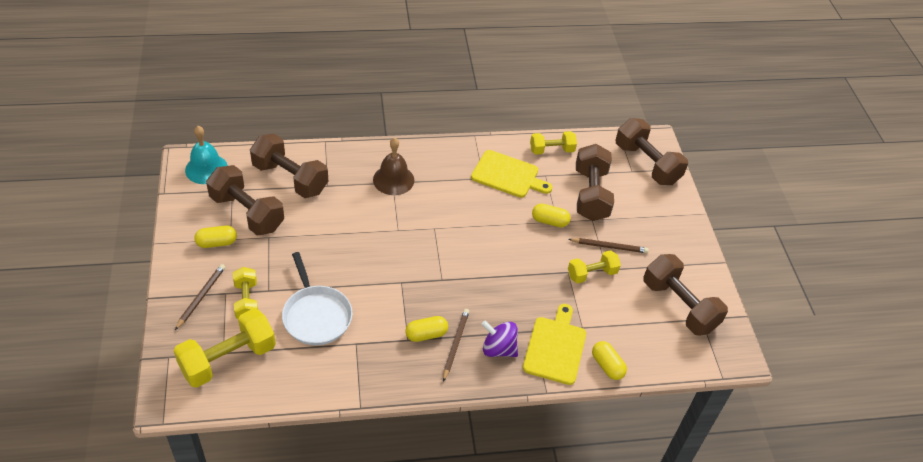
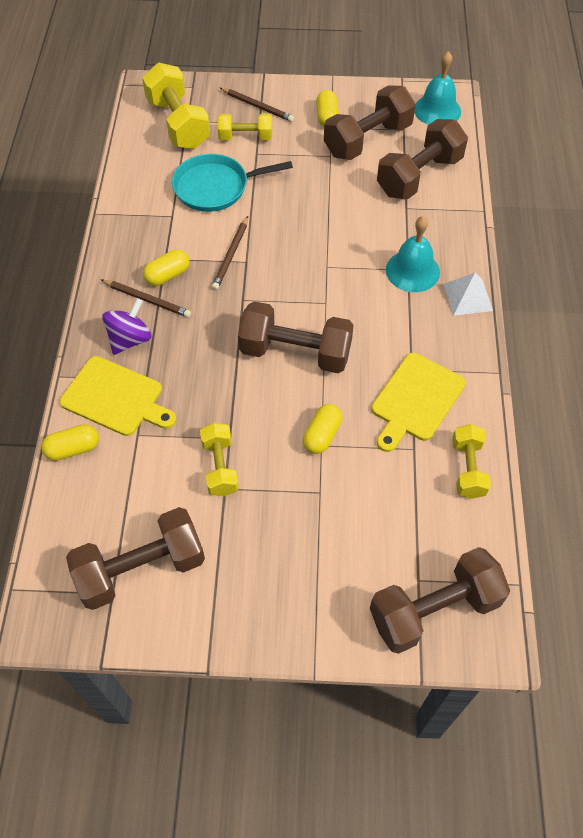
camera: 105 degrees right, 10 degrees up
(316, 315) = (215, 187): white pan -> turquoise pan
(393, 180) = (412, 271): brown bell -> turquoise bell
(413, 150) = (467, 297): none -> white pyramid
(426, 334) = (167, 275): yellow capsule -> yellow capsule turned 60 degrees clockwise
(590, 194) = (370, 502): brown dumbbell -> brown dumbbell (295, 352)
(609, 246) = (265, 502): brown pencil -> brown pencil (231, 255)

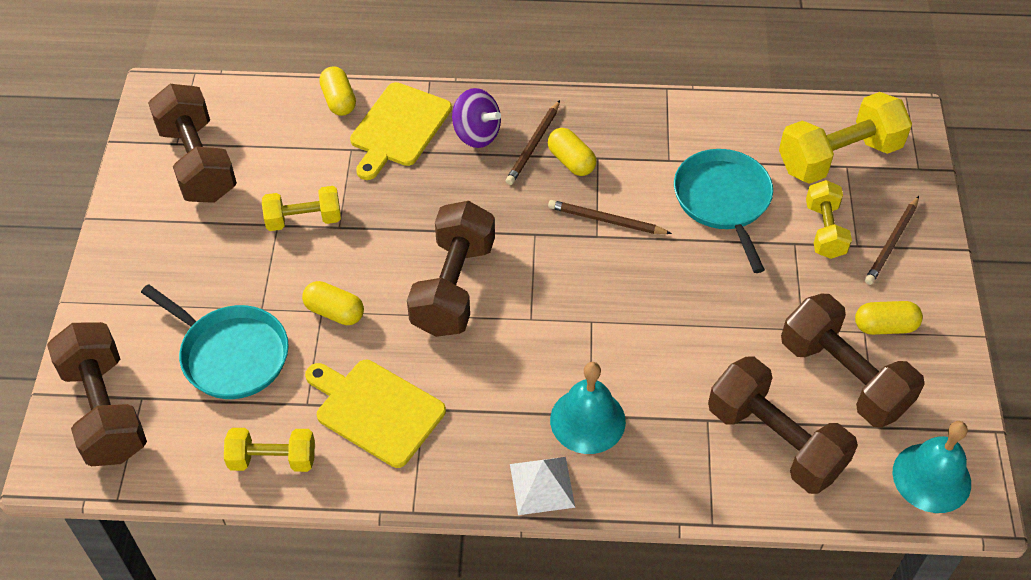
camera: 90 degrees right, 5 degrees down
(369, 512) = (230, 354): none -> turquoise pan

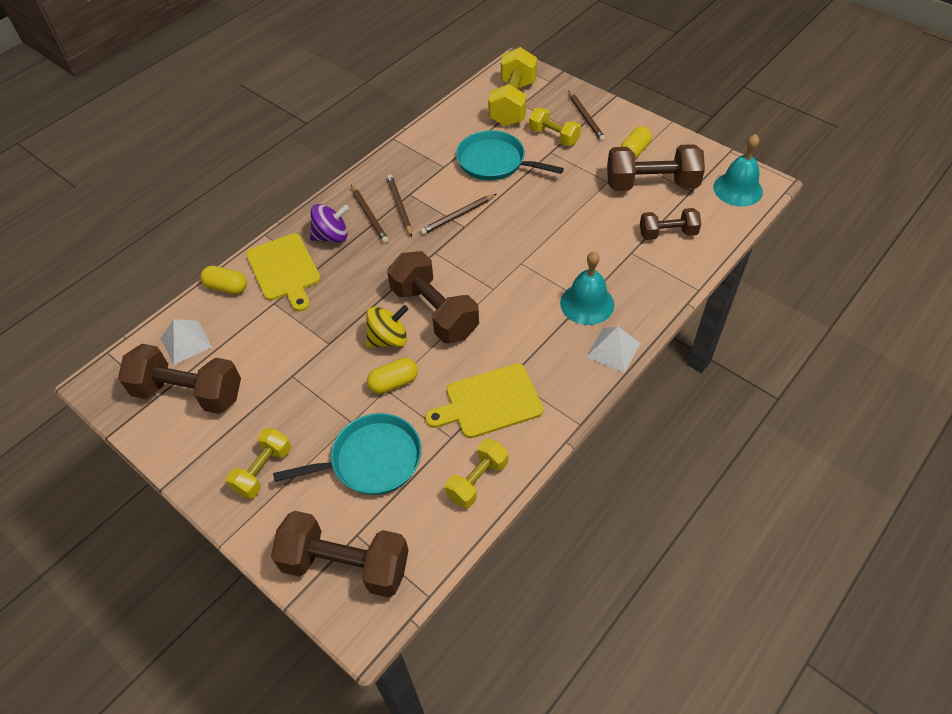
camera: 50 degrees left, 0 degrees up
(250, 119) = (186, 342): none -> white pyramid
(304, 220) = (303, 359): yellow dumbbell -> yellow dumbbell (263, 470)
(384, 271) = (388, 339): none -> yellow spinning top
(571, 161) = (399, 206): yellow capsule -> brown pencil
(775, 441) = (667, 233): brown dumbbell -> brown dumbbell, size x0.59

